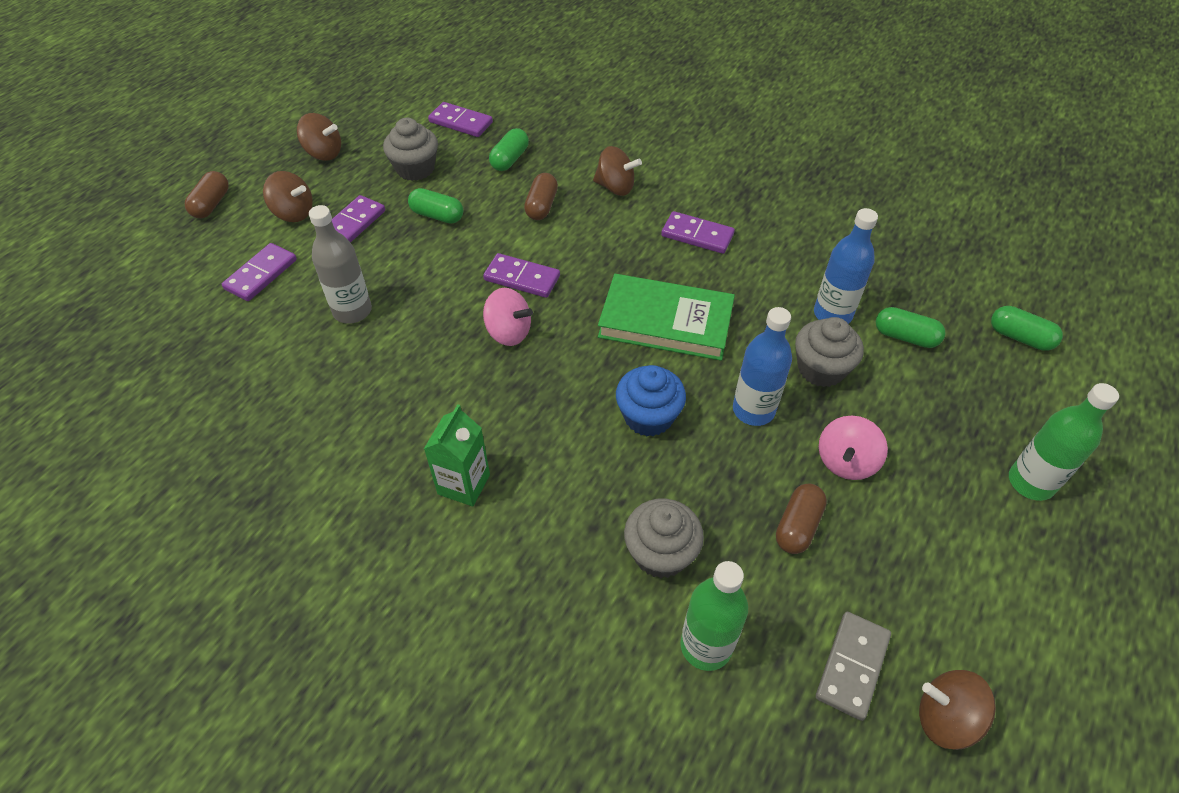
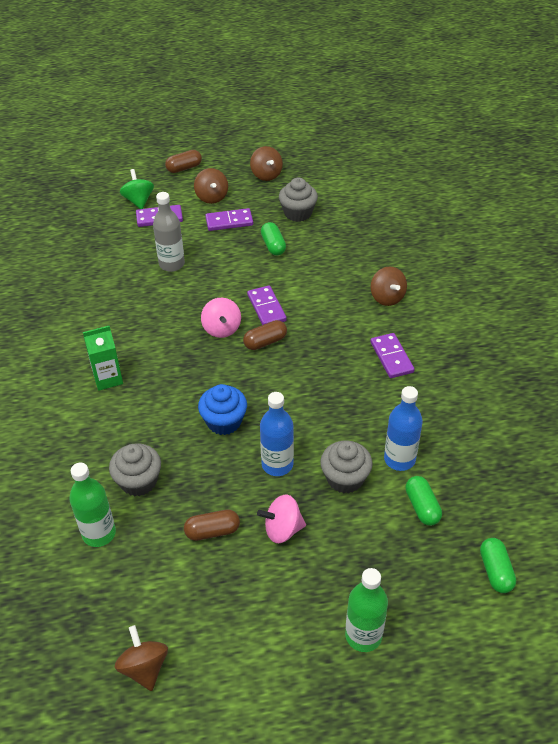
camera: 50 degrees right, 5 degrees down
(205, 274) = (138, 201): none -> green spinning top
(461, 122) = (358, 203): purple domino -> none
(509, 159) = (353, 241): green capsule -> none
(541, 206) = (331, 278): brown capsule -> brown capsule (265, 342)
(665, 322) = (302, 386): green book -> none
(852, 666) = (141, 605): grey domino -> none

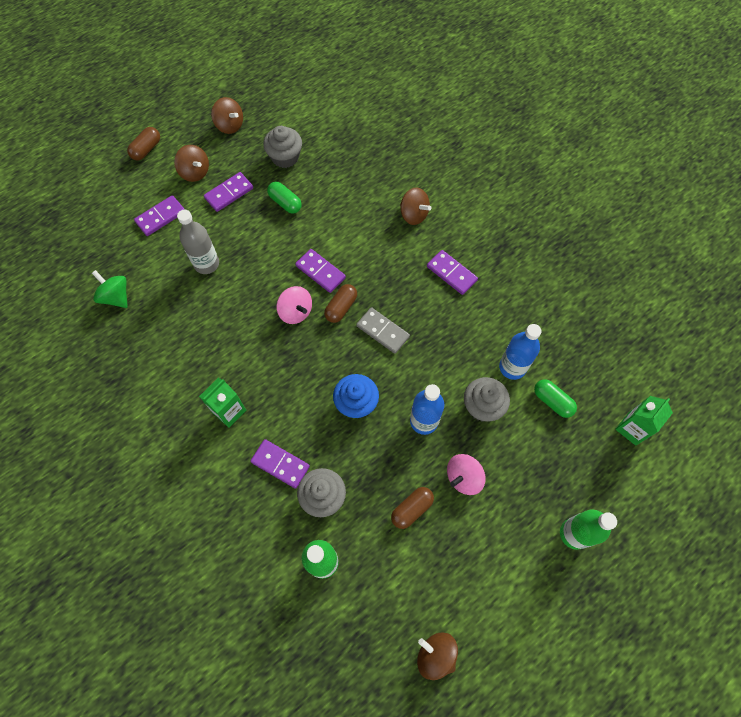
camera: 30 degrees left, 20 degrees up
(120, 438) = (280, 464): none -> purple domino
(138, 201) = (127, 206): green spinning top -> green spinning top (116, 297)
(290, 376) = (383, 331): none -> grey domino
(495, 571) = (632, 428): green capsule -> green carton

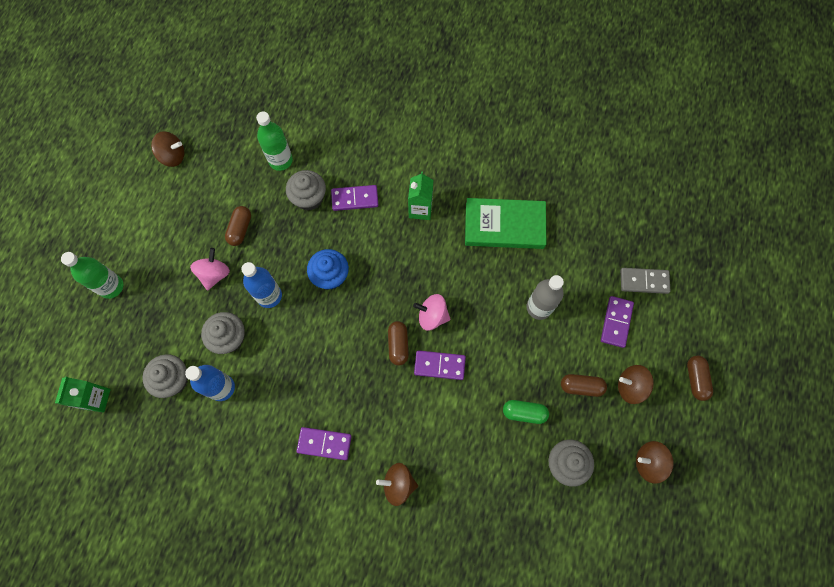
camera: 145 degrees right, 5 degrees up
(116, 297) = (582, 233): green spinning top -> none
(171, 346) = (504, 225): none -> green book
(229, 193) = (581, 386): purple domino -> brown capsule
(383, 331) = (349, 347): grey domino -> grey domino (644, 281)
(552, 401) = (173, 379): green capsule -> grey cupcake

